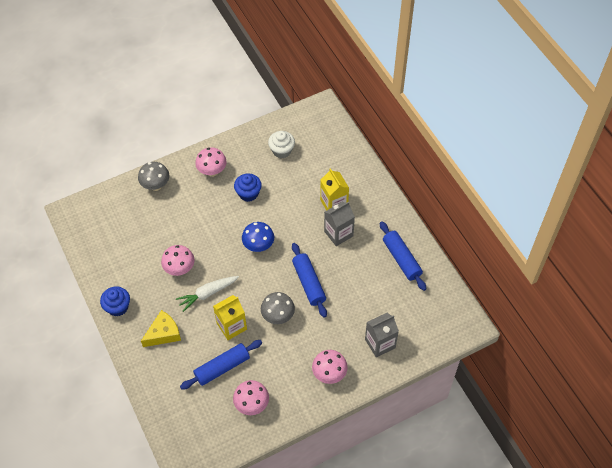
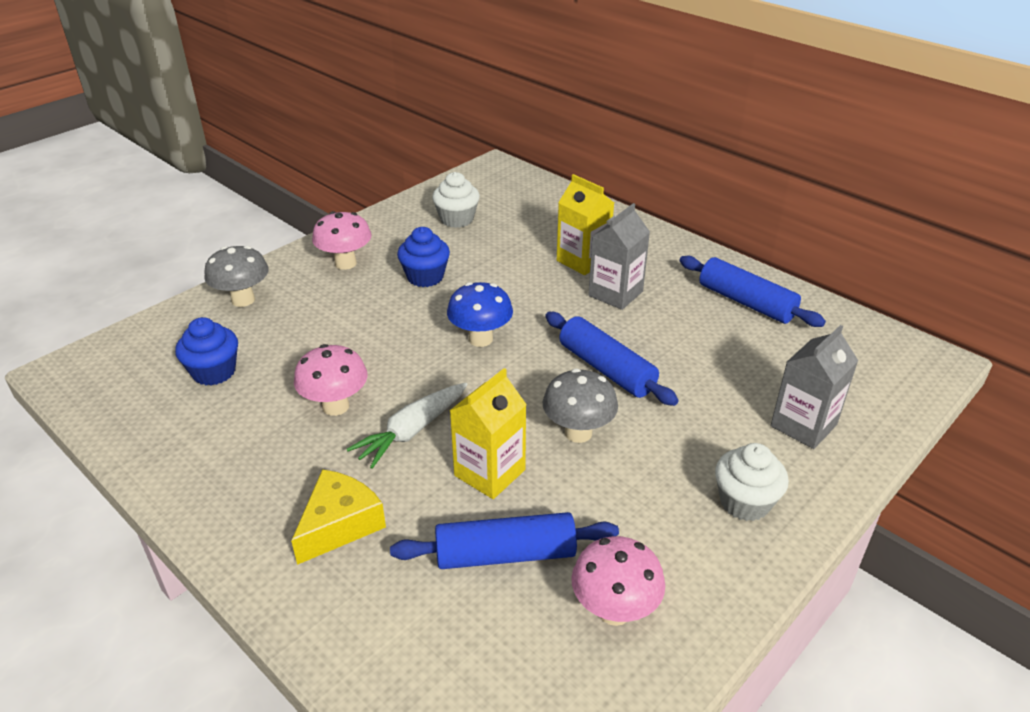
camera: 20 degrees left, 20 degrees down
(118, 307) = (212, 502): blue cupcake -> blue cupcake (214, 372)
(222, 367) = (505, 554): blue rolling pin -> blue rolling pin turned 45 degrees clockwise
(329, 374) = (744, 502): pink mushroom -> white cupcake

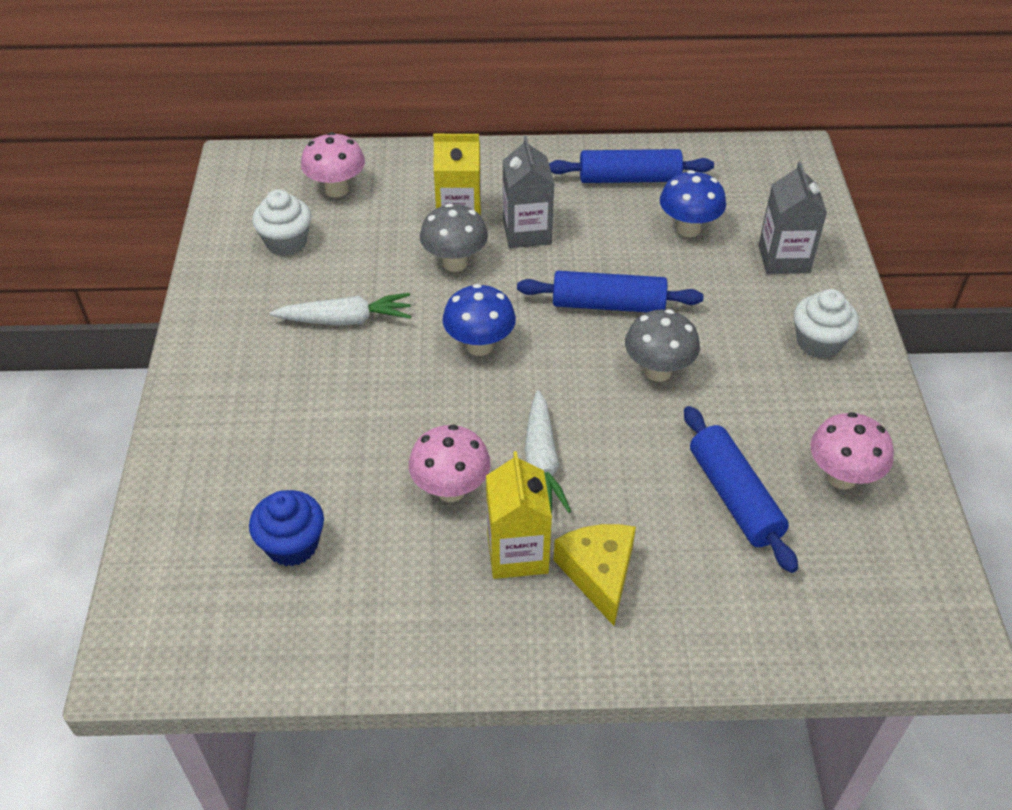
camera: 45 degrees left, 10 degrees up
(243, 300) = (202, 461): grey mushroom -> grey mushroom (455, 263)
(345, 263) = (247, 356): pink mushroom -> pink mushroom (336, 190)
(425, 277) = (345, 320): blue cupcake -> white carrot
(489, 472) = (643, 449): yellow carton -> yellow carton (517, 553)
(505, 554) = (734, 497): blue rolling pin -> blue rolling pin turned 60 degrees counterclockwise
(746, 359) = (688, 229): none -> blue mushroom

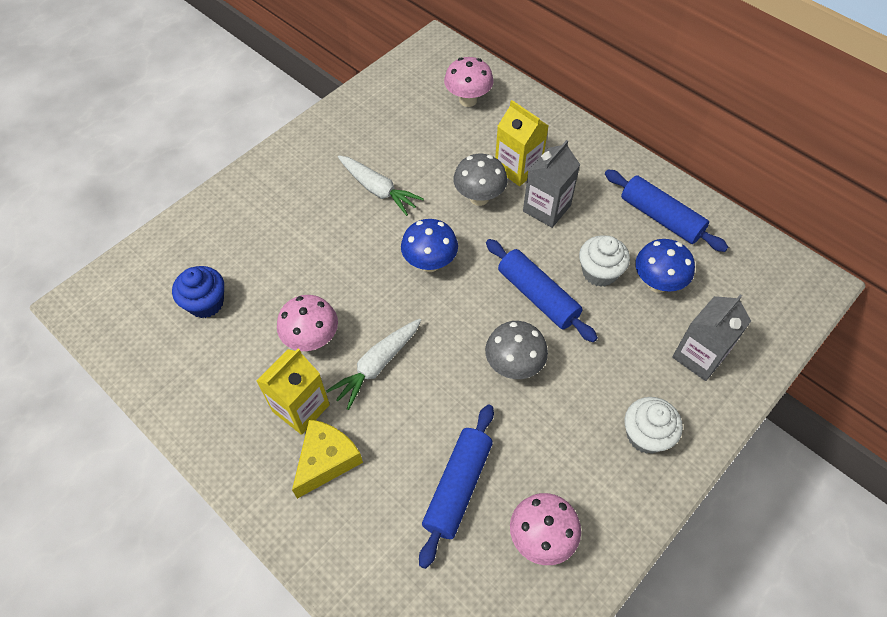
camera: 45 degrees right, 10 degrees up
(286, 242) = (402, 116): white cupcake -> white cupcake (599, 272)

